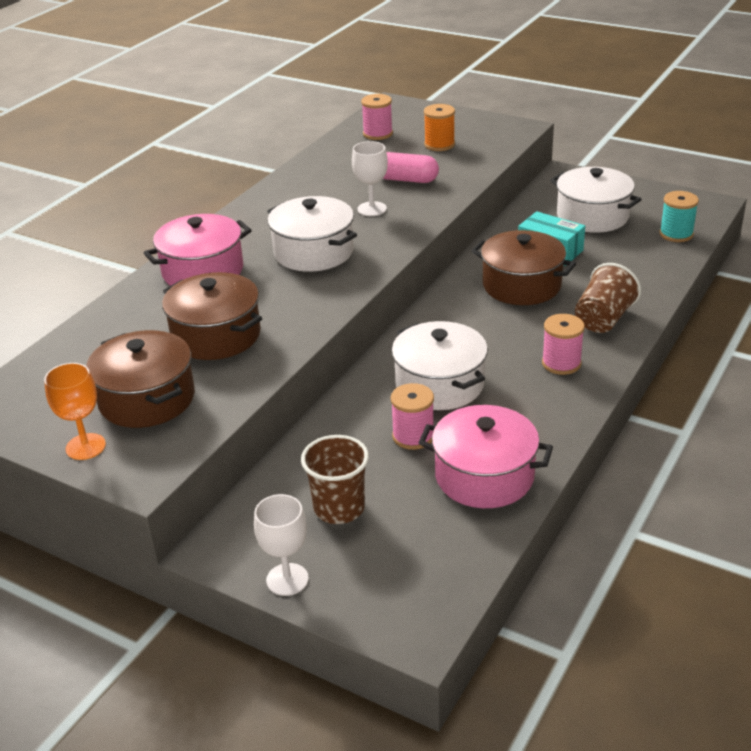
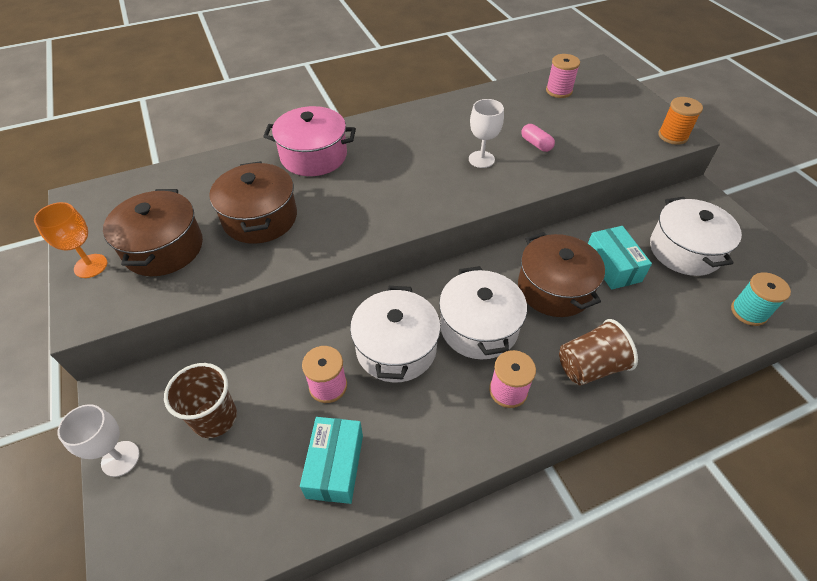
camera: 35 degrees right, 15 degrees up
(313, 252) = (399, 178): white pot -> white pot (479, 327)
(406, 180) = (536, 144): pink capsule -> pink capsule, size x0.66
(439, 145) = (596, 122): orange spool -> orange spool (672, 136)
(484, 476) = (335, 466): pink pot -> turquoise box

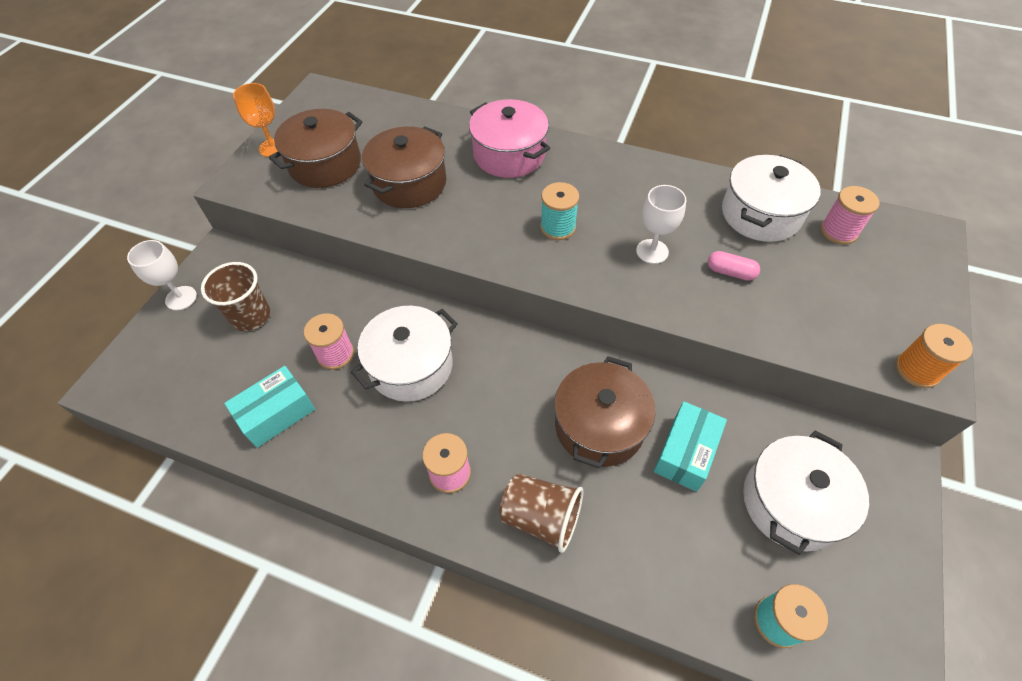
camera: 45 degrees right, 5 degrees up
(407, 181) = (558, 227): none -> turquoise spool
(479, 327) = (491, 403): white pot -> white pot (760, 214)
(536, 144) = (730, 272): pink capsule -> pink capsule turned 75 degrees counterclockwise

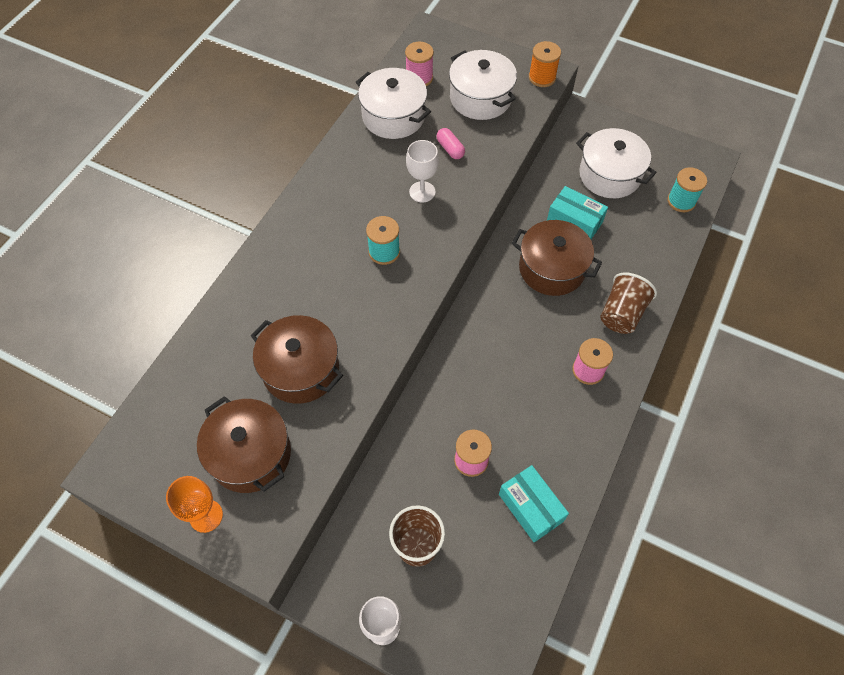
camera: 85 degrees left, 5 degrees up
(411, 366) = (489, 396): white pot -> white pot (480, 98)
(509, 154) = (279, 279): pink pot -> none
(730, 272) = (450, 149): pink capsule -> pink capsule turned 60 degrees counterclockwise

